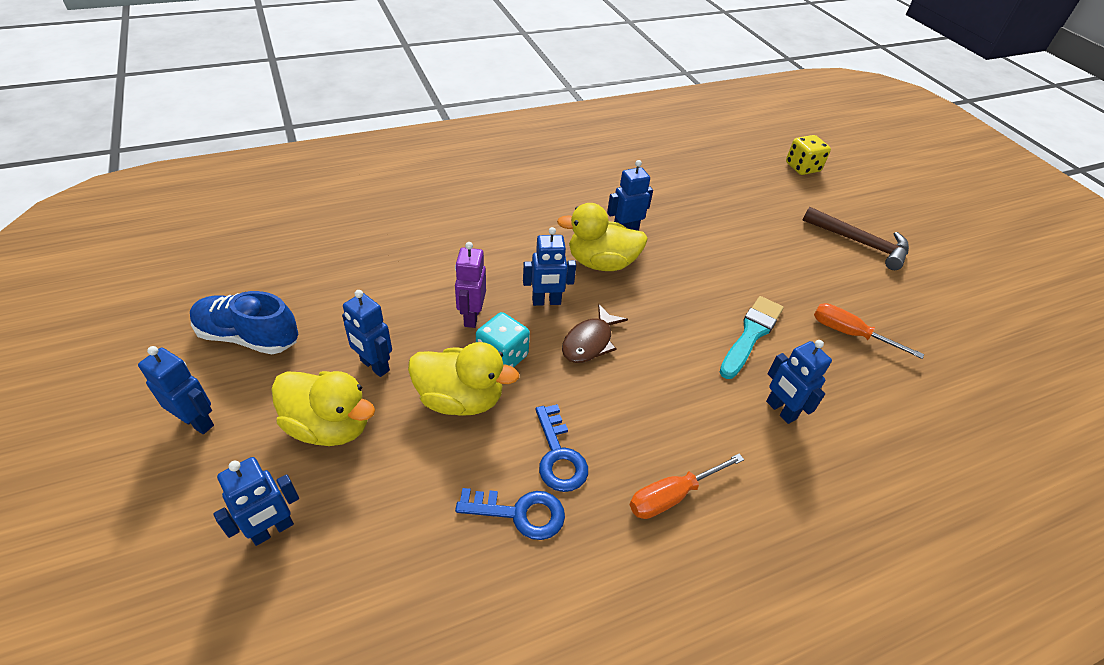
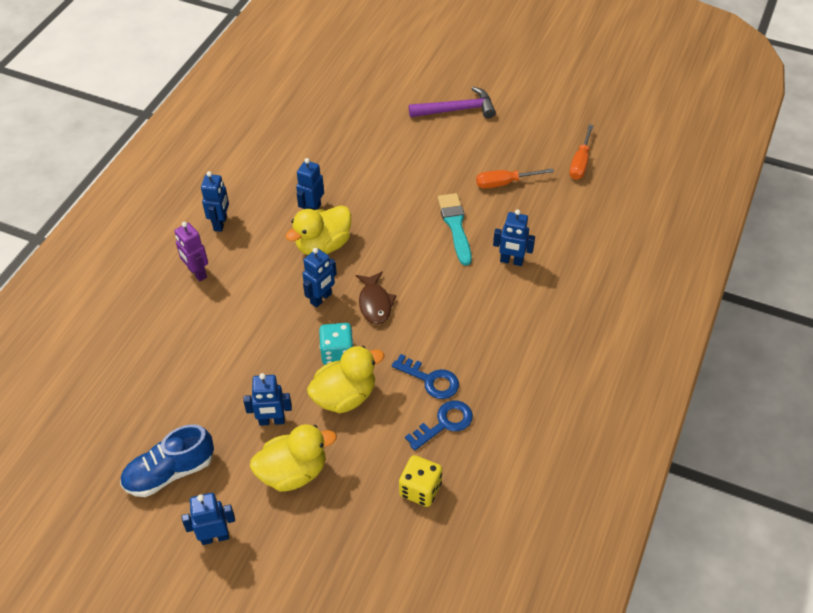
camera: 40 degrees left, 5 degrees up
(272, 530) = (336, 540): blue robot -> blue robot (220, 223)
(471, 317) = (289, 345): purple robot -> purple robot (197, 273)
(672, 496) = (504, 351): orange screwdriver -> orange screwdriver (580, 163)
(802, 167) = (370, 69): yellow dice -> yellow dice (420, 489)
(860, 243) = (457, 110): brown hammer -> purple hammer

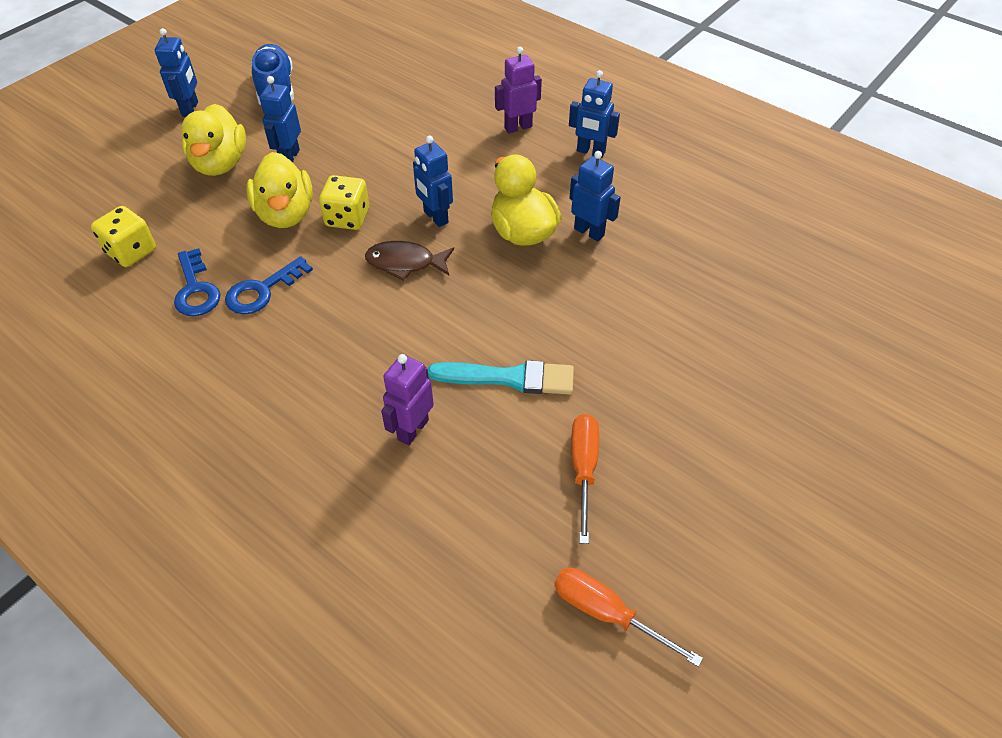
camera: 105 degrees right, 0 degrees up
(337, 353) = (347, 218): turquoise dice -> yellow dice
(457, 110) = (784, 448): purple hammer -> none
(511, 261) = (412, 429): blue robot -> purple robot

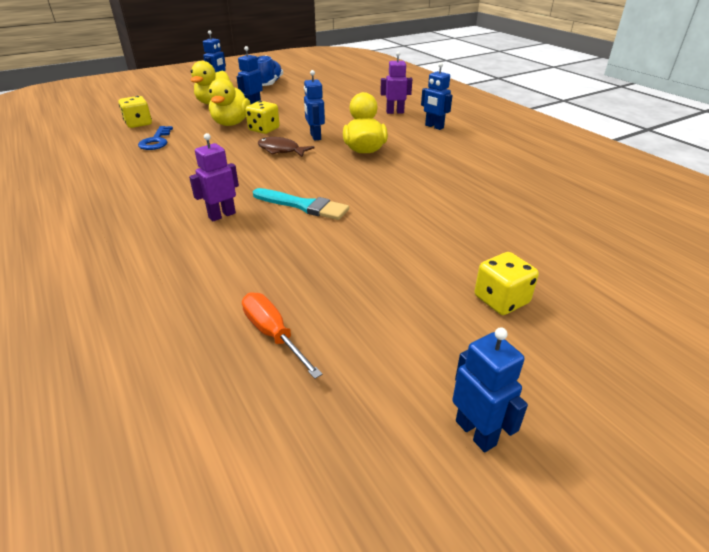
camera: 20 degrees right, 15 degrees down
(262, 291) = (190, 147): blue key -> none
(583, 469) = (318, 256): orange screwdriver -> none
(589, 232) = (408, 156): blue robot -> blue robot (476, 432)
(818, 476) = (501, 300): none -> yellow dice

